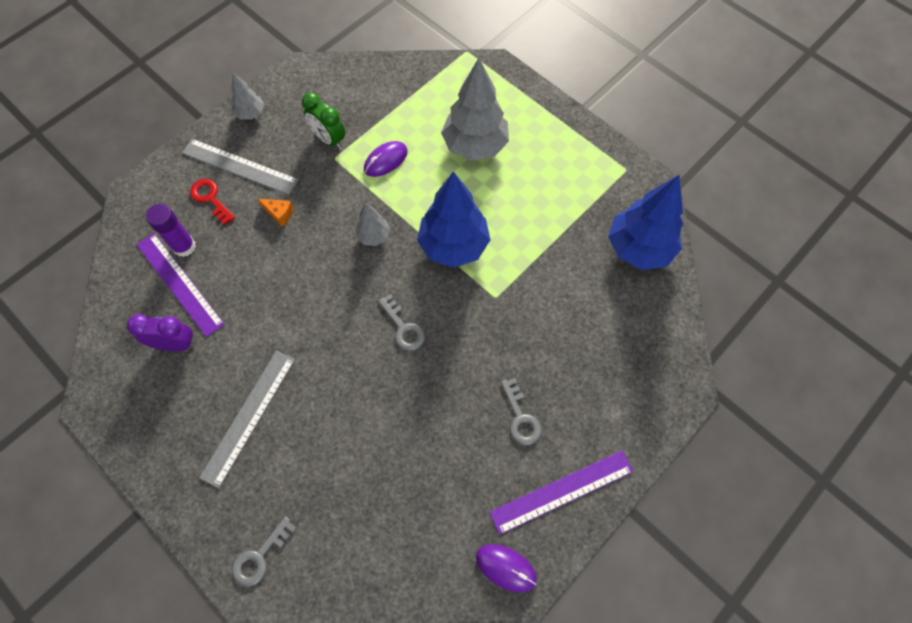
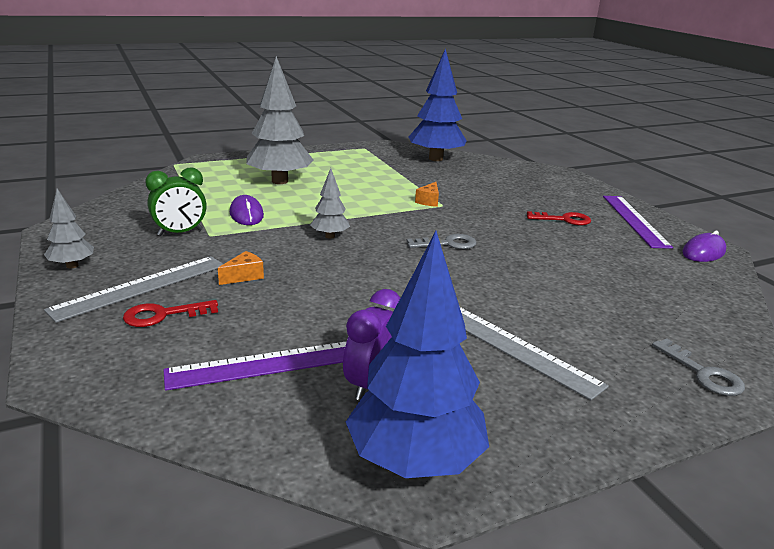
camera: 70 degrees left, 40 degrees down
(184, 246) = (216, 349): purple glue stick -> none
(454, 245) = (376, 208): blue tree -> blue tree (414, 461)
(498, 282) = (429, 201): none -> orange cheese
(521, 417) = (564, 220): grey key -> red key

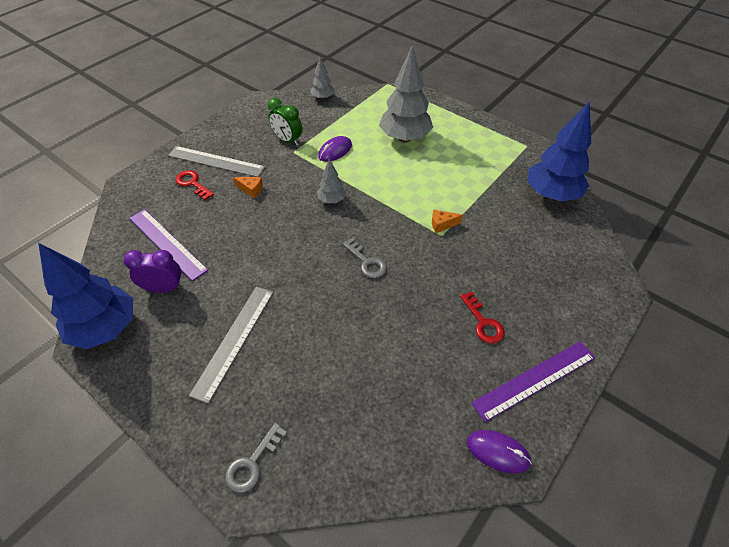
camera: 65 degrees right, 25 degrees up
(72, 265) = (223, 128): grey tree -> grey tree (323, 98)

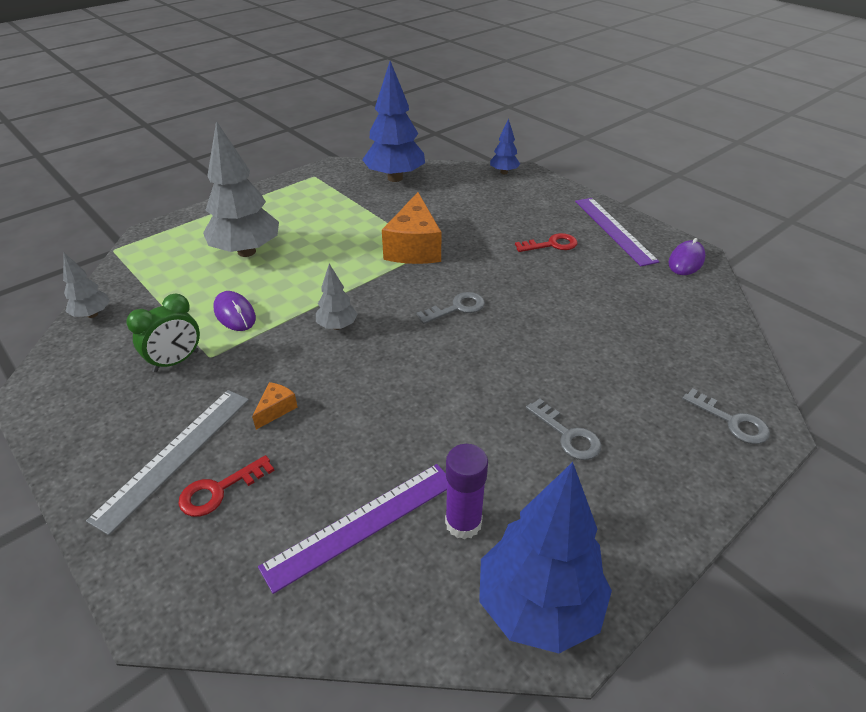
camera: 80 degrees left, 10 degrees down
(164, 288) = (463, 523): purple clock -> purple glue stick
(234, 340) = (567, 435): grey ruler -> grey key
(442, 224) = (414, 247): orange cheese -> orange cheese, size x2.30
(610, 274) = (504, 172): none -> blue tree

